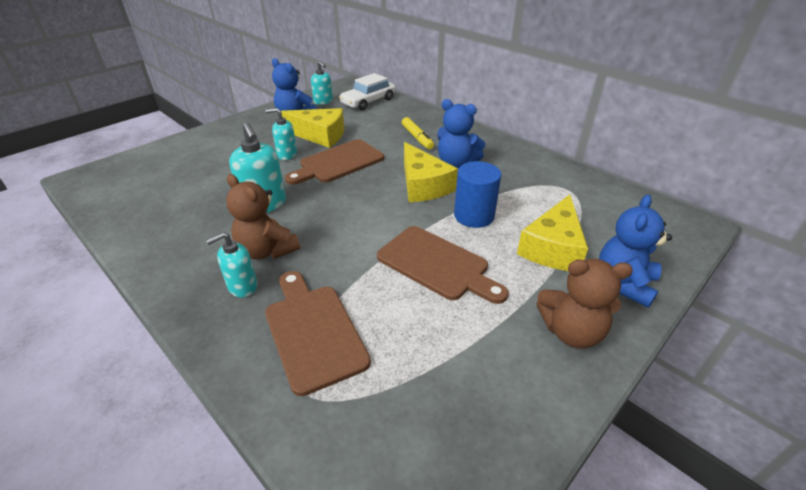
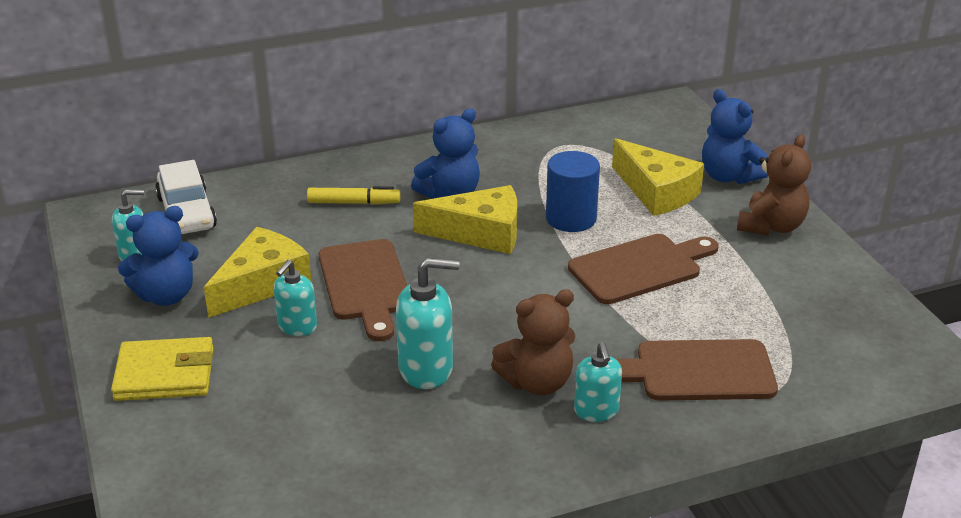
camera: 65 degrees left, 5 degrees down
(231, 134) = (165, 374): none -> yellow wallet

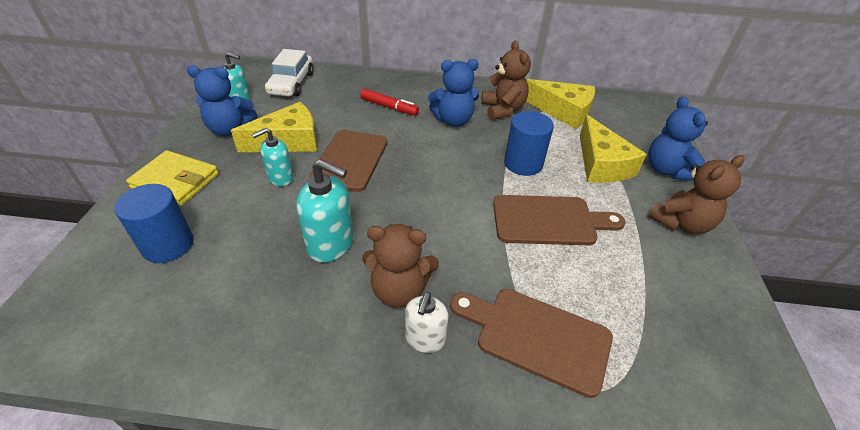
camera: 25 degrees right, 10 degrees up
(237, 436) = (168, 245): none -> blue cylinder
(353, 203) = (389, 107): yellow marker -> red marker
(480, 233) = (452, 153): yellow cheese -> yellow cheese (563, 111)
(500, 163) = (503, 110): none -> brown teddy bear
(596, 411) = (425, 339): turquoise soap dispenser -> white soap dispenser

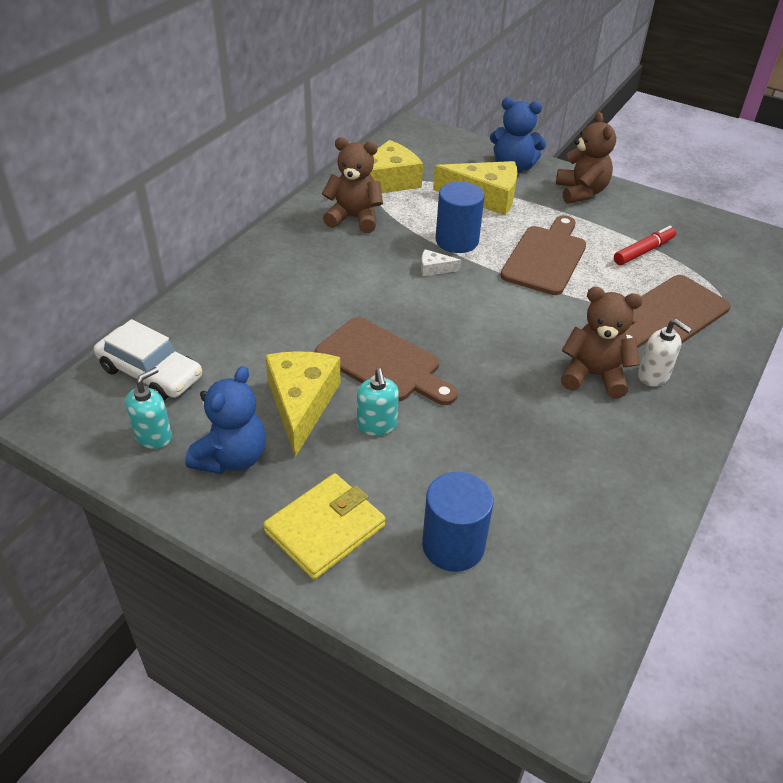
camera: 65 degrees left, 0 degrees up
(331, 244) = (513, 407): turquoise soap dispenser -> none
(389, 107) = (285, 298): red marker -> red marker (643, 251)
(399, 290) = (594, 375): brown teddy bear -> brown teddy bear turned 105 degrees counterclockwise
(453, 120) = (350, 259): blue teddy bear -> none
(475, 161) = (434, 269): none -> white cheese

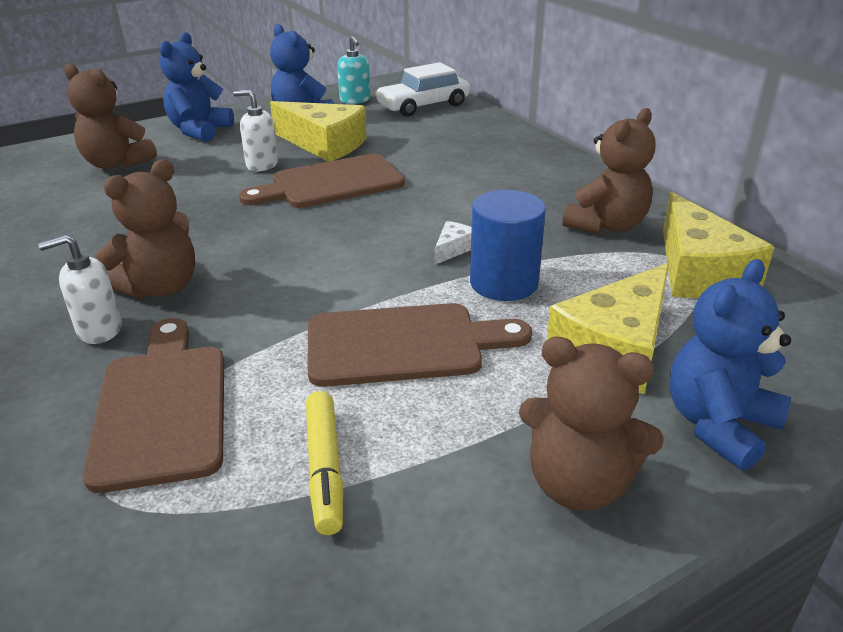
camera: 120 degrees right, 10 degrees down
(325, 529) = (199, 131): yellow wallet -> blue teddy bear
(377, 425) = (262, 165): turquoise soap dispenser -> white soap dispenser
(453, 545) = (116, 164): blue cylinder -> brown teddy bear
(545, 257) = (403, 344): brown cutting board -> brown cutting board turned 60 degrees counterclockwise
(643, 251) = (325, 468): red marker -> yellow marker

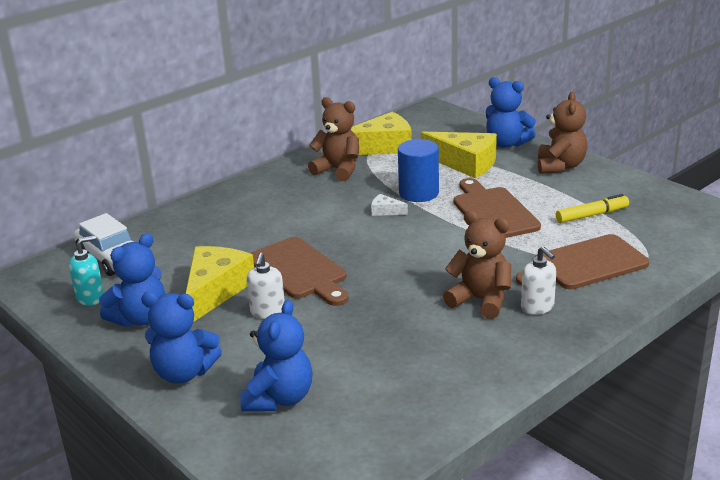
camera: 100 degrees left, 5 degrees down
(116, 164) = (279, 398): brown teddy bear -> blue teddy bear

